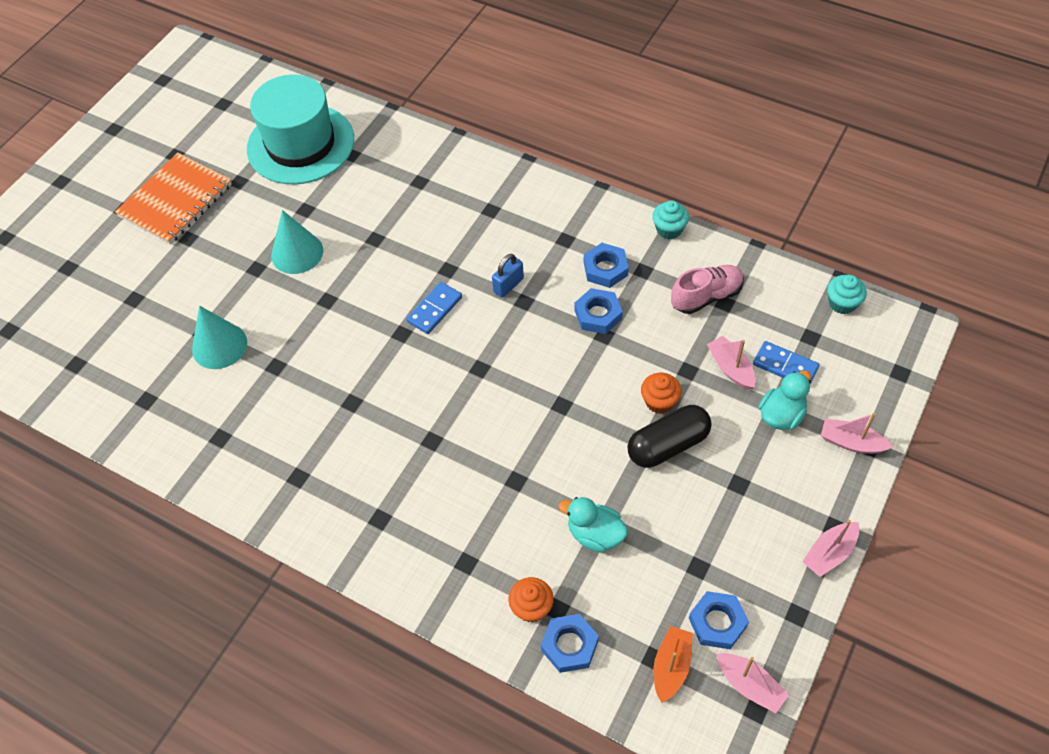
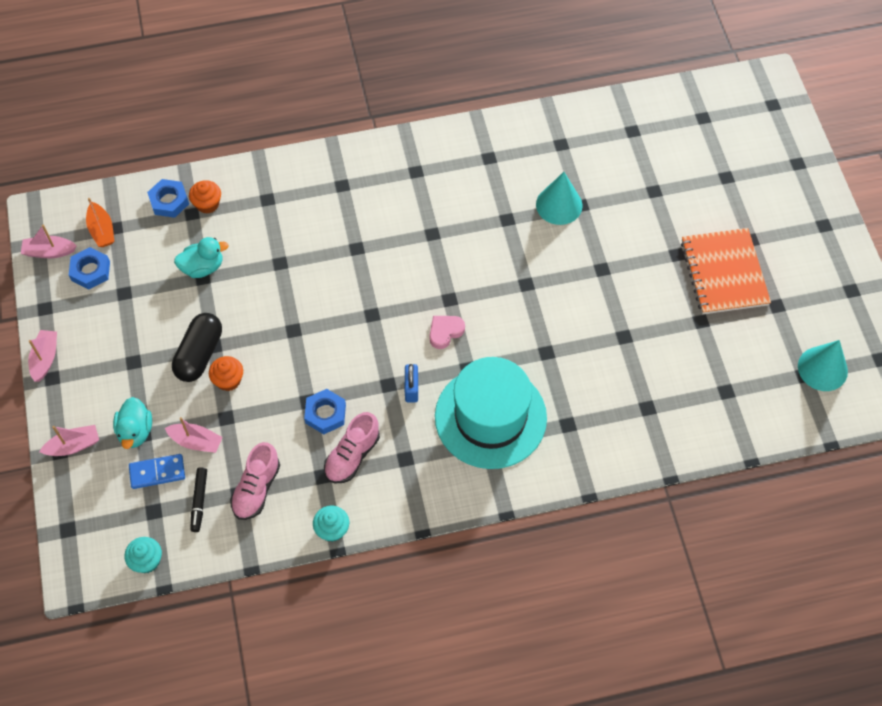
camera: 135 degrees right, 5 degrees up
(297, 253) = (588, 300): turquoise cone -> turquoise cone (822, 368)
(301, 144) = (696, 387): turquoise hat -> turquoise hat (490, 417)
(434, 309) = (445, 332): blue domino -> pink heart
(605, 269) = (352, 456): blue nut -> pink shoe
(763, 319) = (199, 501): none -> black marker

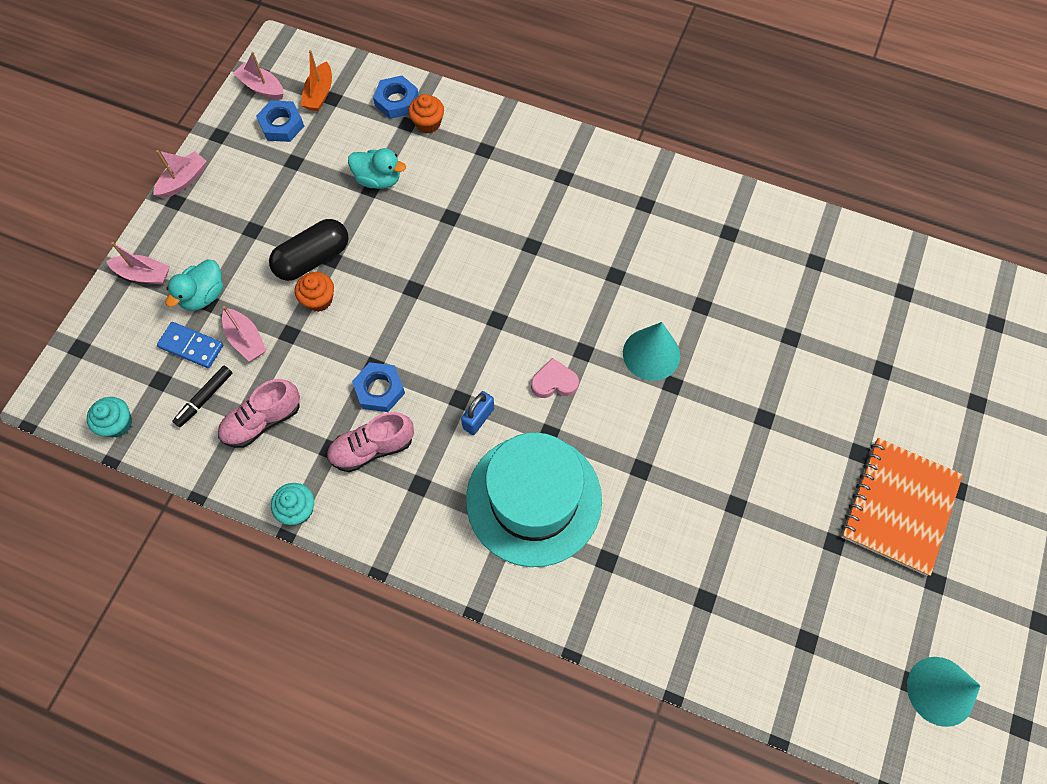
camera: 35 degrees right, 5 degrees up
(559, 205) = (767, 323): turquoise cone -> turquoise cone (651, 354)

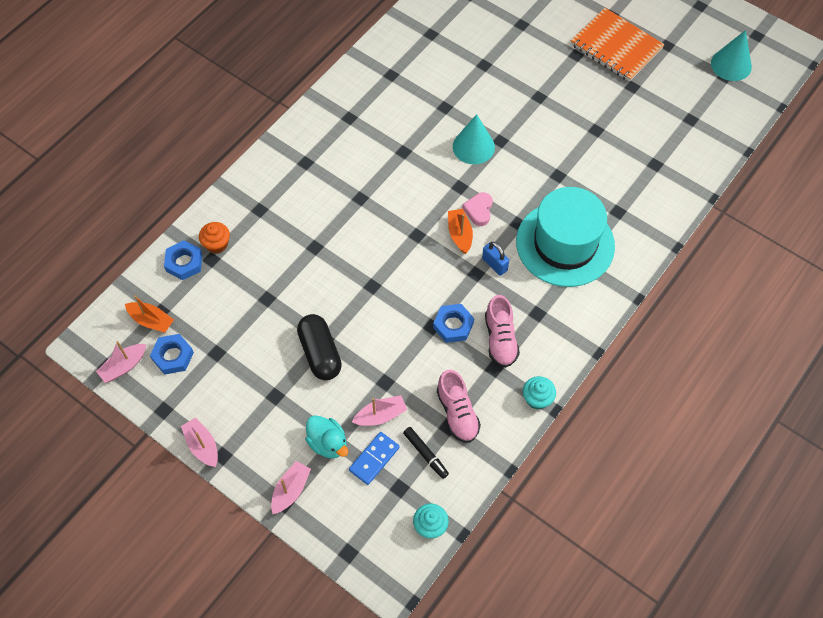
camera: 75 degrees left, 5 degrees down
(319, 299) = (360, 355): orange cupcake -> none
(378, 179) = (259, 291): turquoise duck -> none
(511, 368) = (460, 234): none -> orange boat

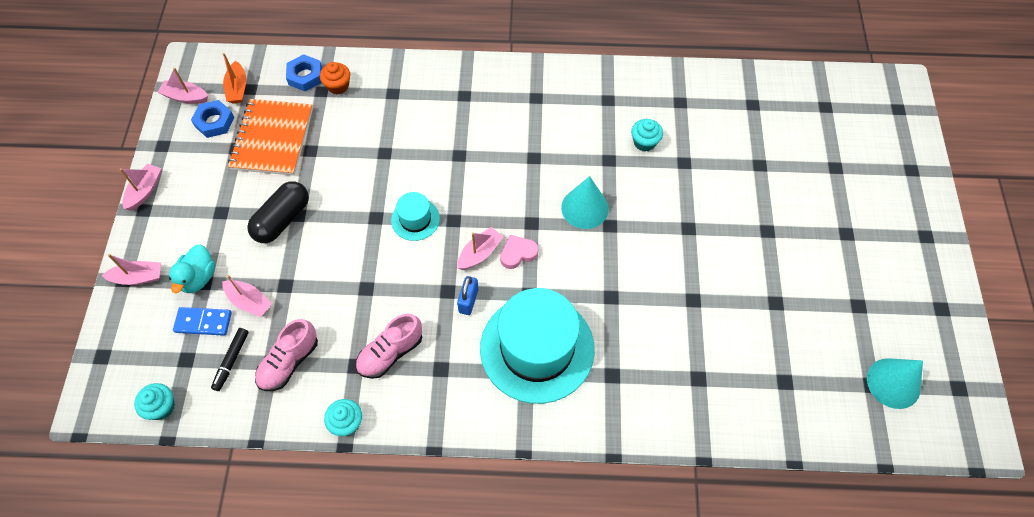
camera: 55 degrees right, 0 degrees up
(395, 260) = (415, 219): none -> turquoise hat
(447, 76) = (644, 142): none -> turquoise cupcake
(453, 325) = (378, 305): blue nut -> none
(460, 234) = (480, 253): orange boat -> pink boat
(616, 47) = (811, 260): orange notebook -> orange notebook (272, 139)

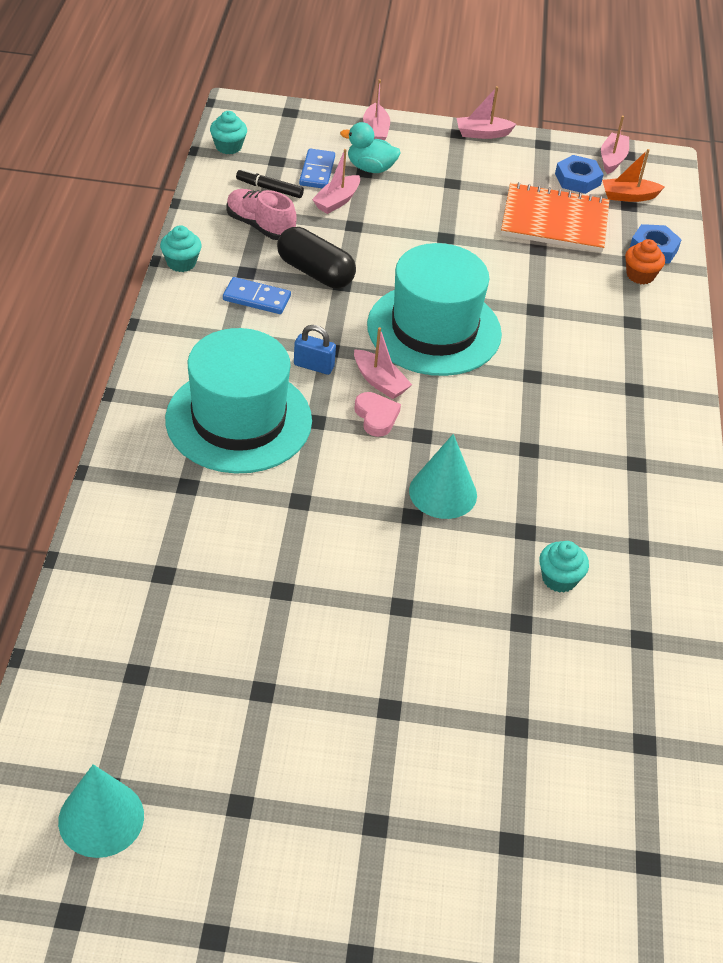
camera: 90 degrees right, 15 degrees down
(145, 191) = (482, 134): pink boat -> pink boat turned 150 degrees clockwise
(282, 219) = (440, 226): black capsule -> black capsule (315, 272)
(390, 353) = (256, 298): pink shoe -> blue domino
(415, 219) = (434, 329): turquoise hat -> turquoise hat, size x2.17

